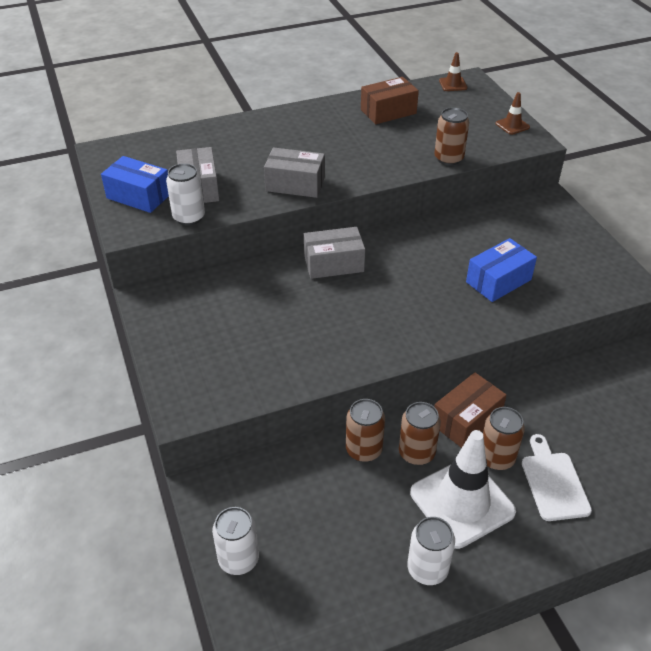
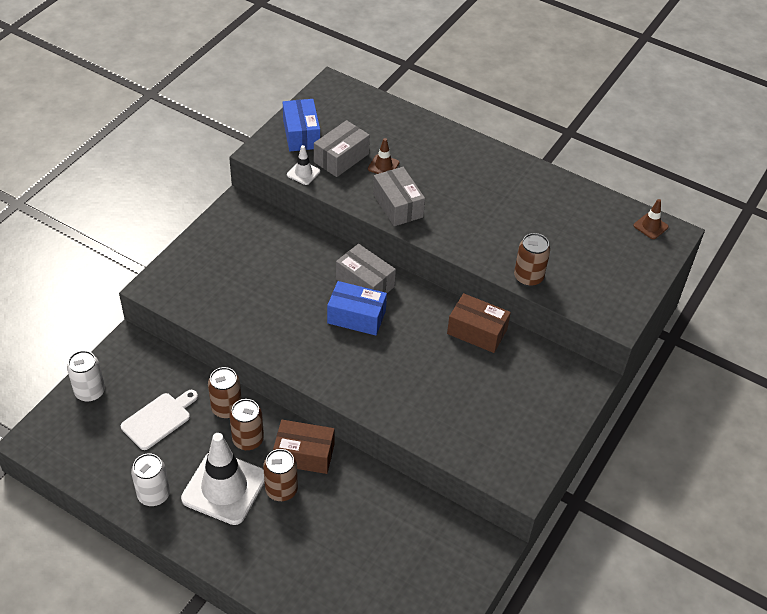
camera: 50 degrees right, 5 degrees up
(189, 217) = (303, 173): white can -> white traffic cone
(388, 111) = (557, 207): brown box -> brown box (477, 331)
(498, 281) = (440, 392): blue box -> blue box (356, 317)
(512, 125) = (627, 296): brown traffic cone -> brown traffic cone (383, 166)
(553, 482) = (286, 535): white cutting board -> white cutting board (158, 419)

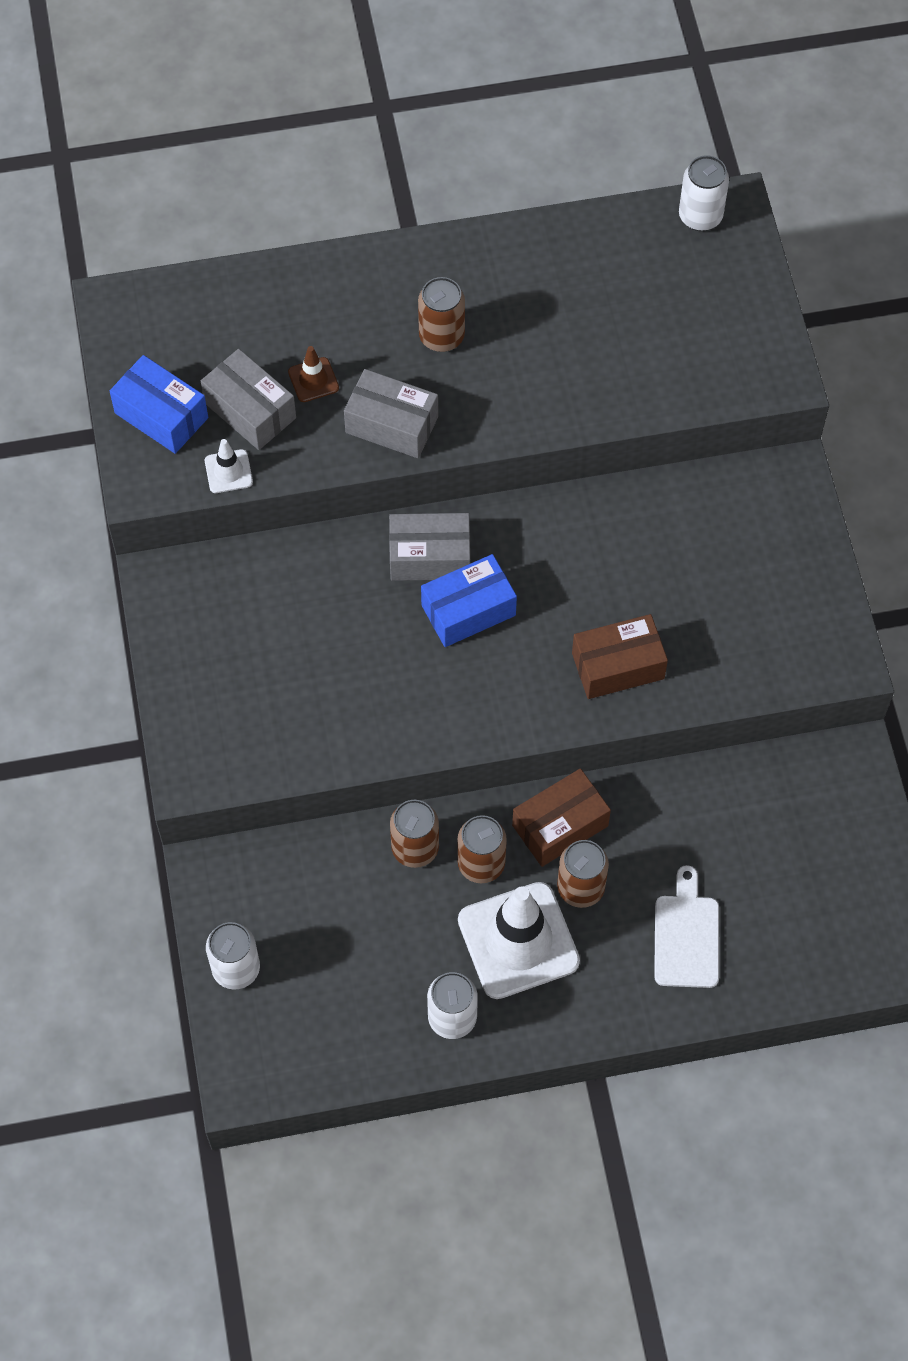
camera: 40 degrees left, 15 degrees up
(158, 419) = (354, 929): white cutting board -> white cutting board (686, 936)
(341, 158) = (250, 410): grey box -> grey box turned 45 degrees counterclockwise
(477, 331) = (619, 514): brown box -> brown box (618, 666)
(528, 277) = (637, 402): brown can -> brown can (441, 336)
(650, 226) = (700, 216): brown traffic cone -> white can

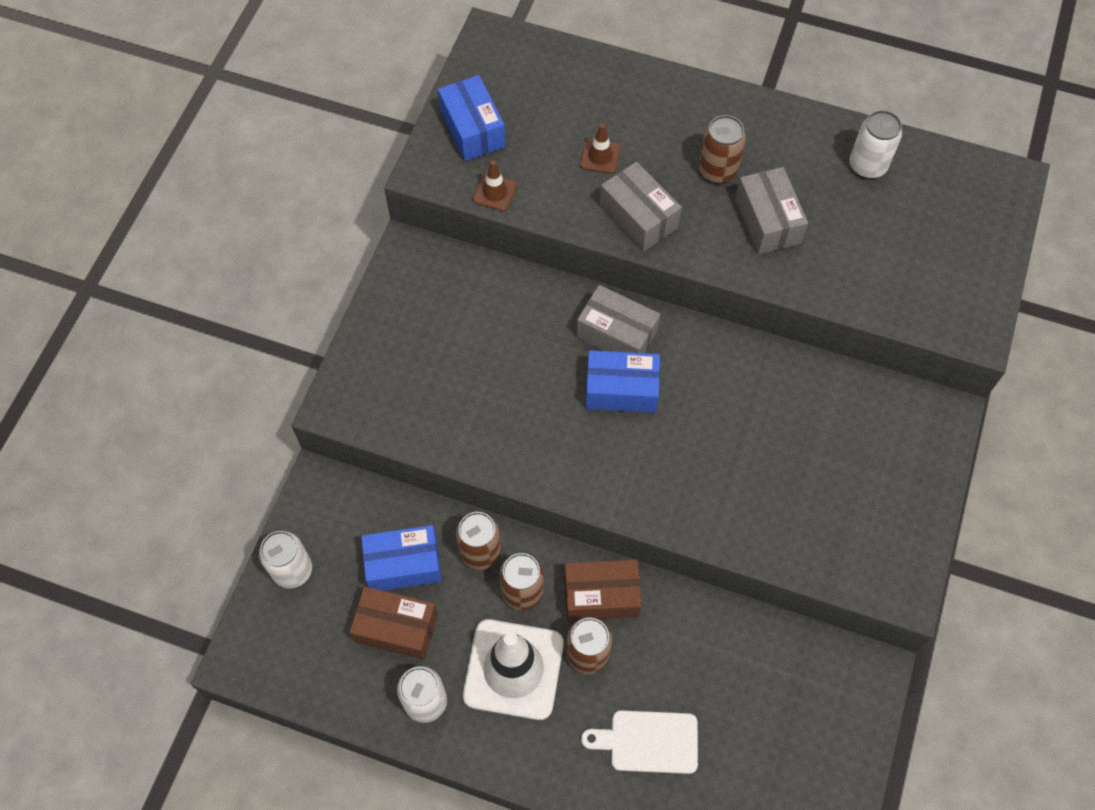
camera: 30 degrees right, 0 degrees up
(228, 471) = (495, 192): white traffic cone -> brown traffic cone
(250, 410) = (539, 156): grey box -> grey box (767, 221)
(346, 901) = (403, 564): none -> blue box
(618, 666) = (712, 494): brown box -> brown box (396, 628)
(686, 936) = (648, 742): white cutting board -> white cutting board turned 120 degrees counterclockwise
(700, 216) = (979, 175): white can -> white can (867, 165)

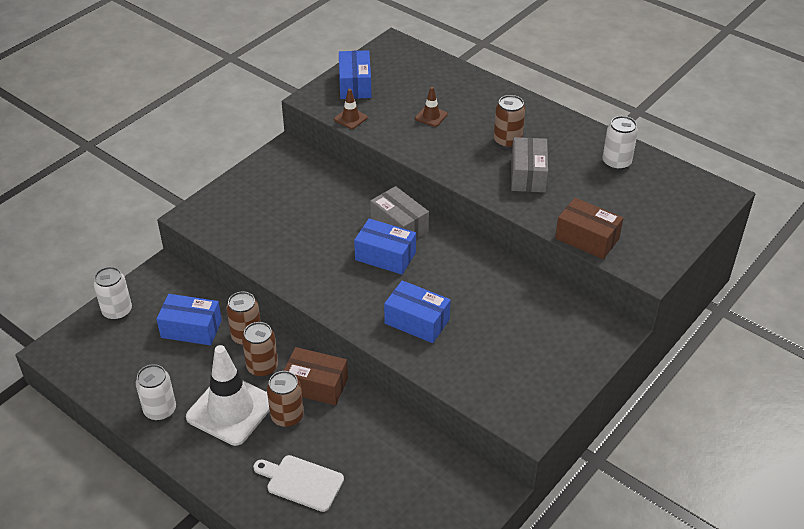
camera: 20 degrees right, 20 degrees down
(396, 628) = (165, 362): brown box -> brown box (587, 238)
(638, 217) = (439, 152): grey box -> none
(706, 480) = (417, 321): none -> blue box

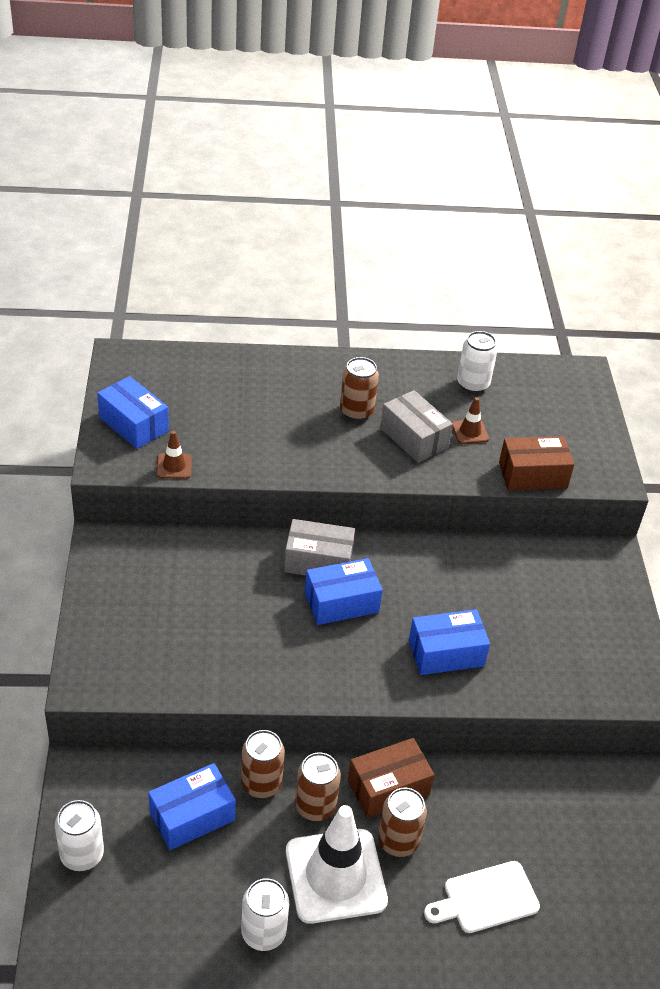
camera: 45 degrees left, 0 degrees up
(431, 116) = (254, 421): brown traffic cone -> brown traffic cone (470, 432)

